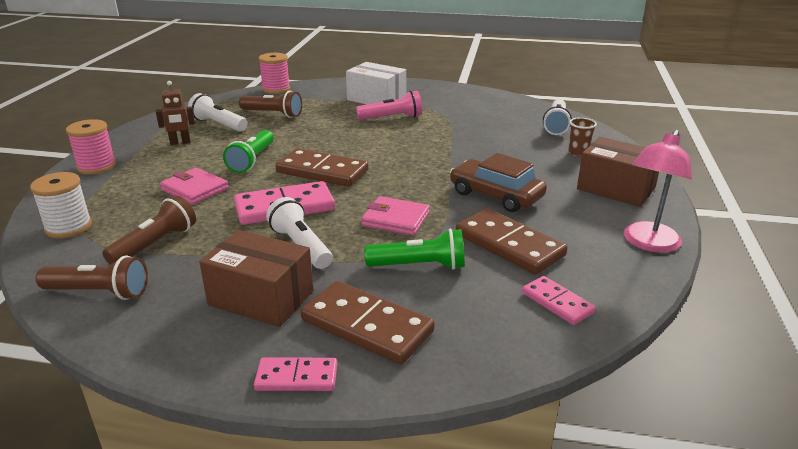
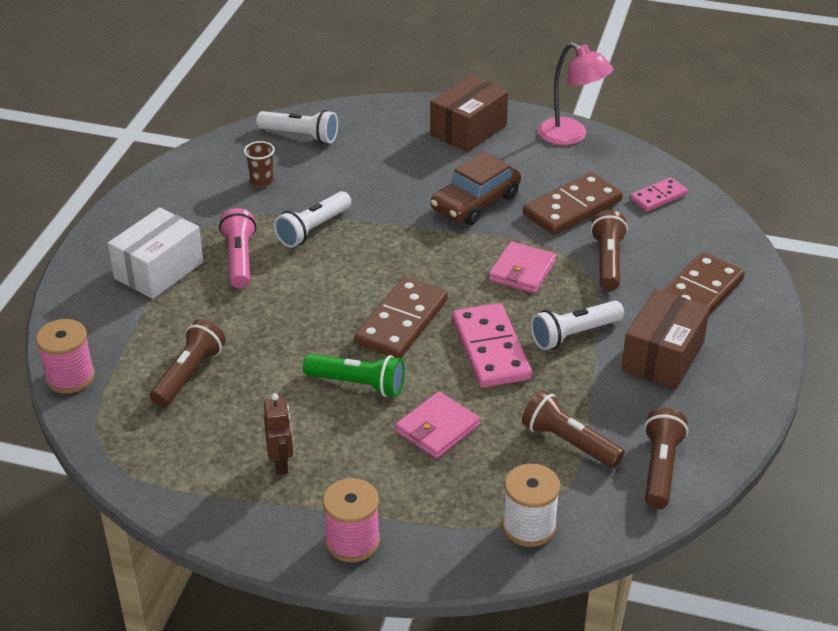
camera: 85 degrees left, 10 degrees up
(218, 124) = (216, 430): white flashlight -> white flashlight (313, 229)
(297, 377) = (762, 331): pink domino -> none
(419, 266) = (608, 262): green flashlight -> brown flashlight
(578, 152) = (381, 135): brown cup -> brown cup (261, 181)

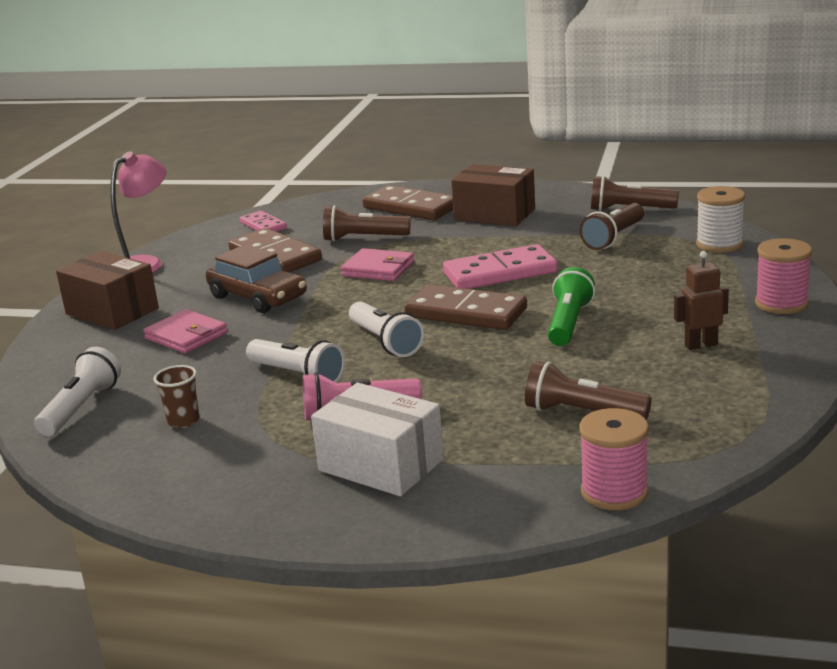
camera: 90 degrees left, 15 degrees down
(437, 428) = (618, 284): pink wallet -> pink wallet (186, 336)
(574, 334) = (472, 244): white flashlight -> white flashlight (385, 342)

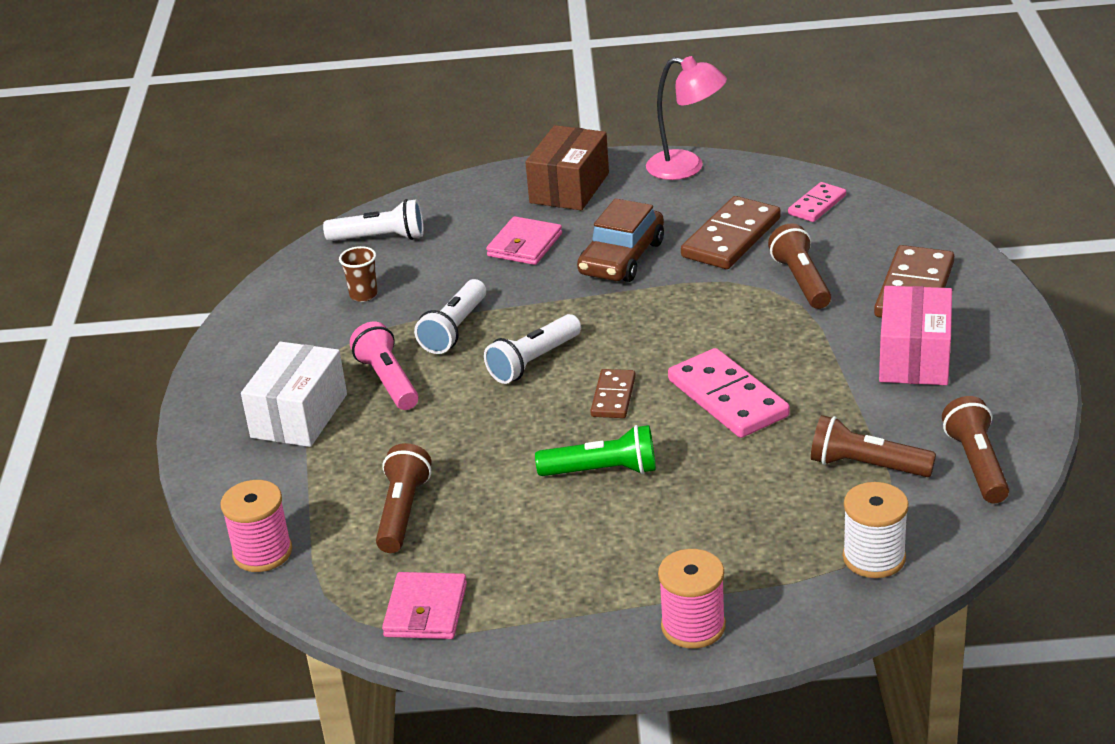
camera: 75 degrees right, 10 degrees up
(378, 269) = (714, 313): pink wallet -> pink wallet (425, 610)
(466, 313) = (613, 397): brown domino -> brown domino, size x0.57
(494, 214) = (914, 357): brown box -> pink box
(700, 345) = (566, 573): brown robot -> none

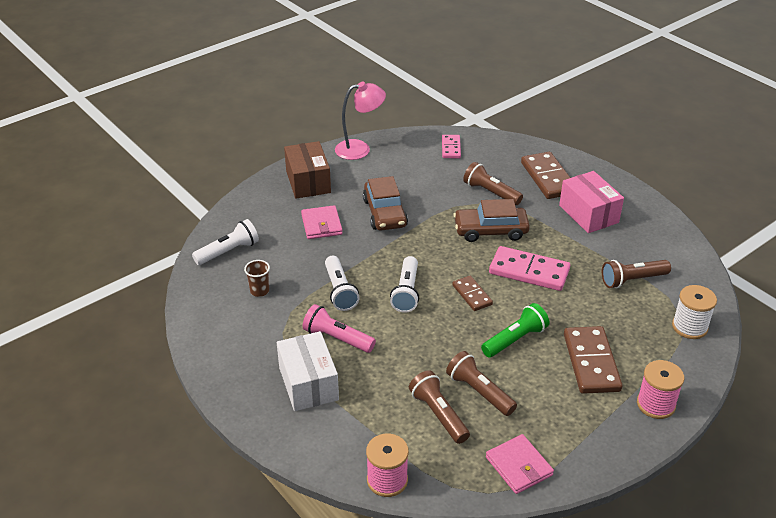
camera: 40 degrees left, 5 degrees up
(731, 238) = (428, 181): brown domino -> brown domino (591, 362)
(739, 329) = (490, 230): none -> brown car
(977, 464) = (676, 258): brown flashlight -> brown flashlight (479, 392)

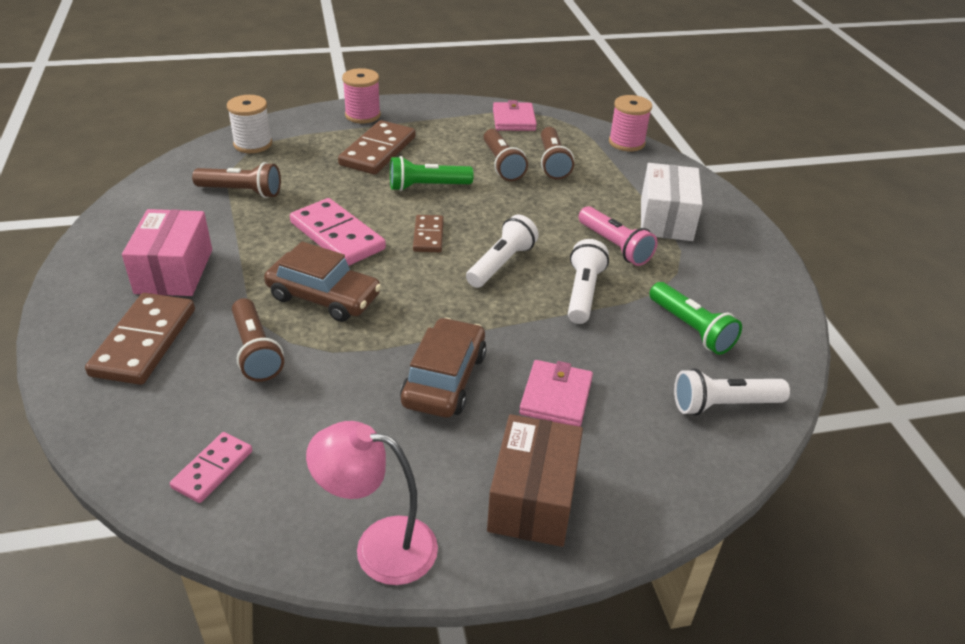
camera: 155 degrees left, 0 degrees up
(259, 291) = (691, 329): brown cup -> green flashlight

